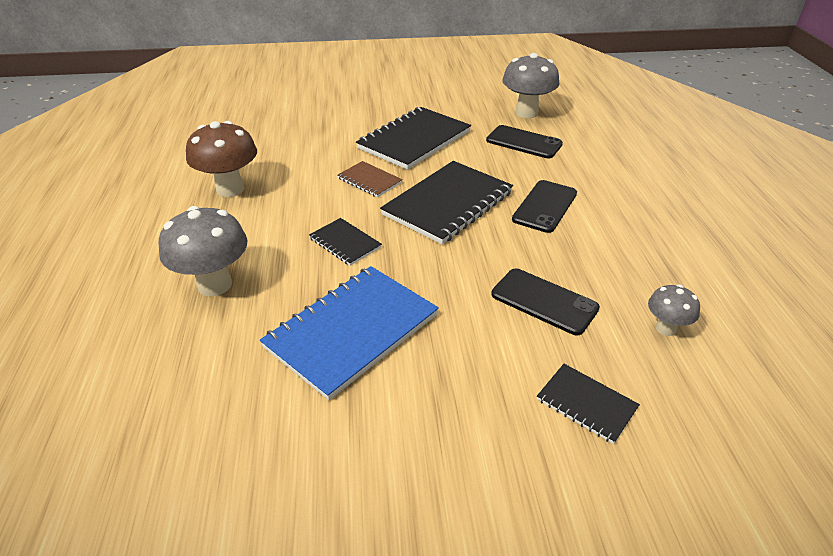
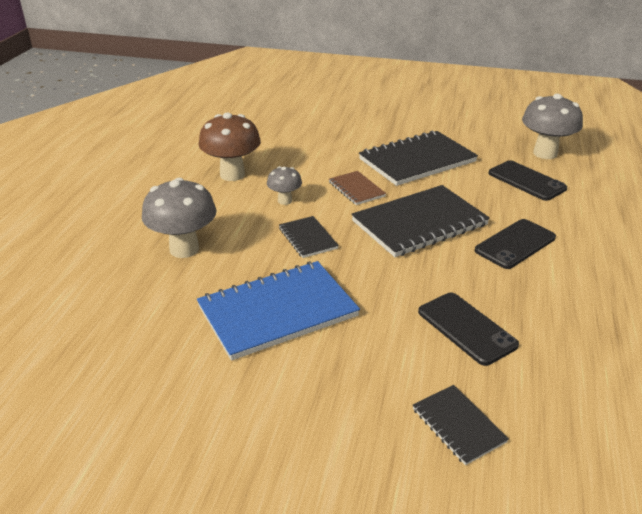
camera: 20 degrees right, 5 degrees down
(665, 328) = (578, 381): grey mushroom -> grey mushroom (285, 201)

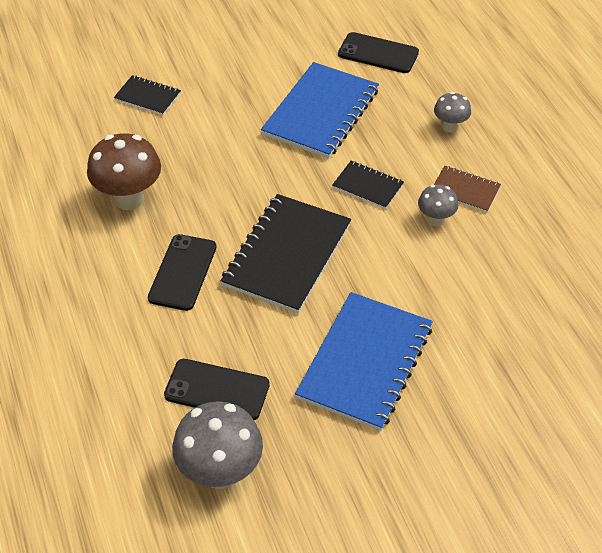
camera: 145 degrees right, 15 degrees up
(184, 249) = (450, 127): grey mushroom -> grey mushroom, size x0.54
(232, 175) = (526, 229): brown mushroom -> brown mushroom (129, 199)
(356, 189) = (386, 273): brown notebook -> brown notebook (465, 190)
(417, 160) = (365, 362): black notebook -> blue notebook
(466, 328) = (178, 163): black phone -> black phone (378, 53)

